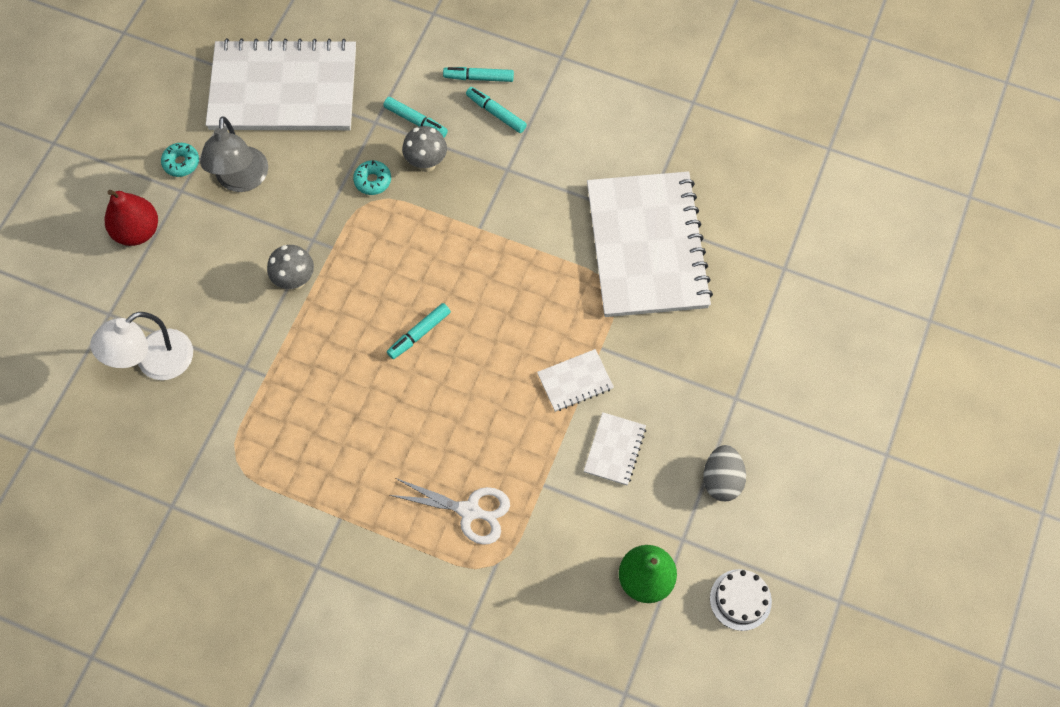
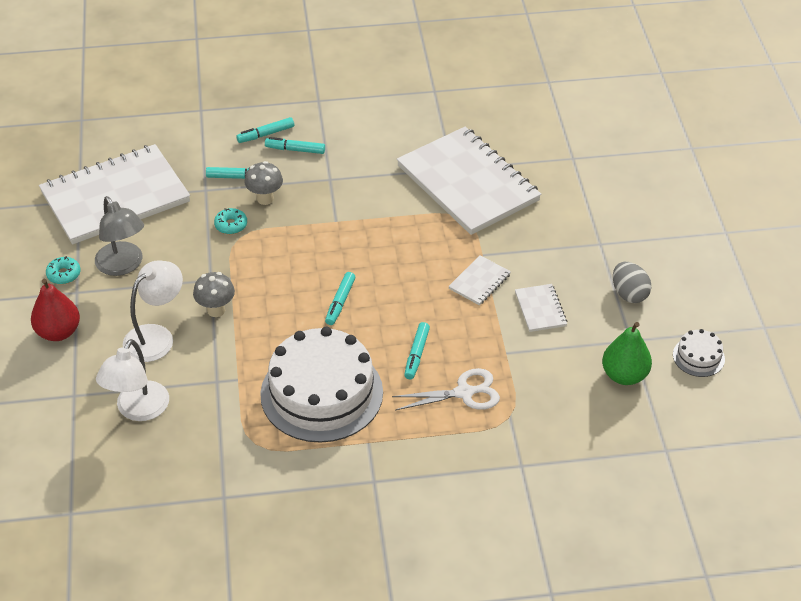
camera: 30 degrees left, 20 degrees down
(221, 283) = (156, 336): none -> white lamp
(333, 435) = (321, 393): none -> white cake
(453, 439) = (416, 354): none -> turquoise marker

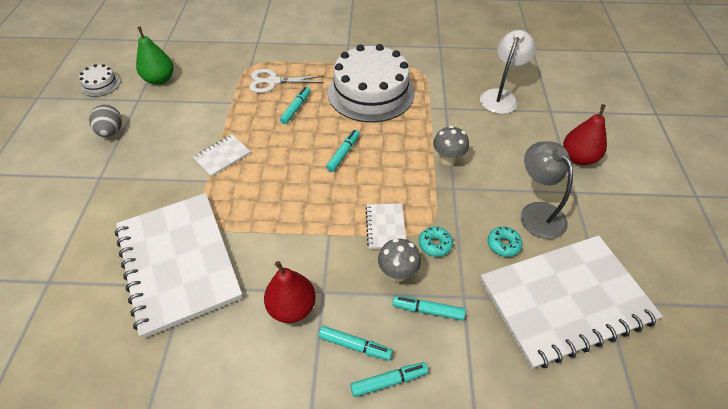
camera: 170 degrees left, 5 degrees up
(64, 274) = (592, 211): turquoise donut -> turquoise donut (503, 244)
(156, 336) = (495, 145): white lamp -> none
(353, 166) = (292, 307): none -> red pear
(540, 309) = (187, 129): white notebook -> white notebook (385, 227)

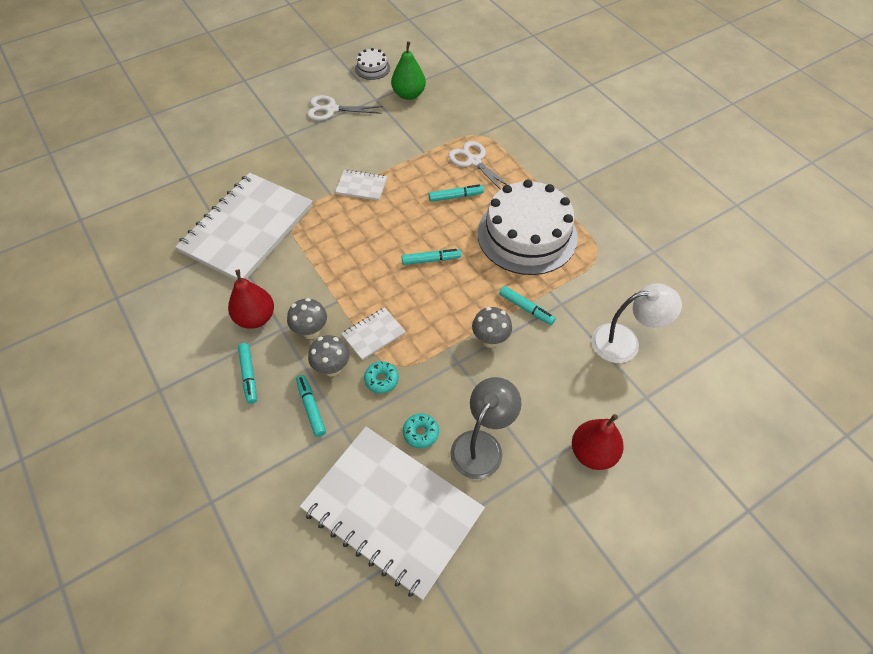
camera: 55 degrees right, 5 degrees up
(111, 132) = (331, 109): grey egg -> white scissors
(346, 270) = (311, 331): none -> grey mushroom
(389, 381) = (233, 413): turquoise marker -> turquoise marker (526, 308)

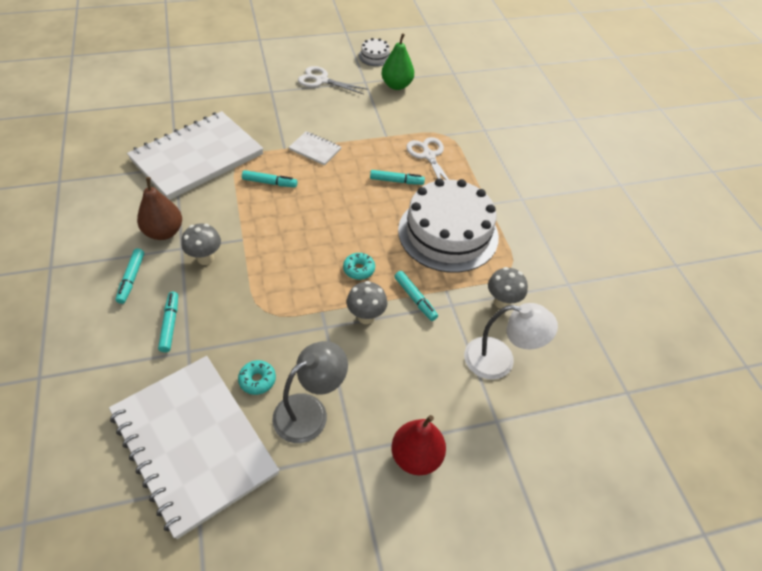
camera: 15 degrees right, 5 degrees down
(255, 318) = (164, 232): red pear -> brown pear
(332, 368) = (207, 296): grey mushroom -> grey mushroom (502, 302)
(373, 334) = (260, 278): white notebook -> none
(381, 380) = (246, 320): turquoise donut -> turquoise donut (359, 269)
(431, 260) = (346, 229): turquoise marker -> turquoise marker (270, 183)

